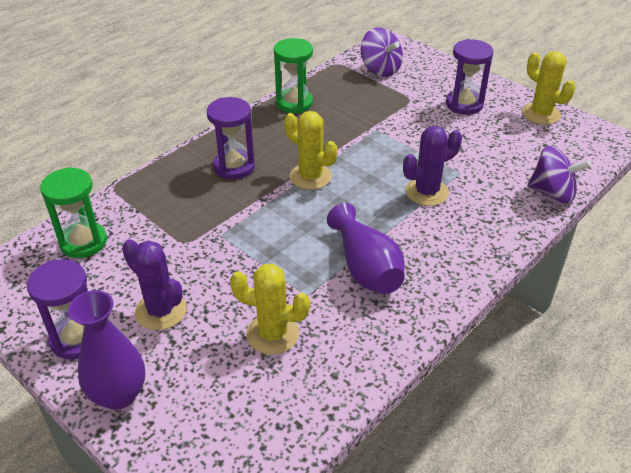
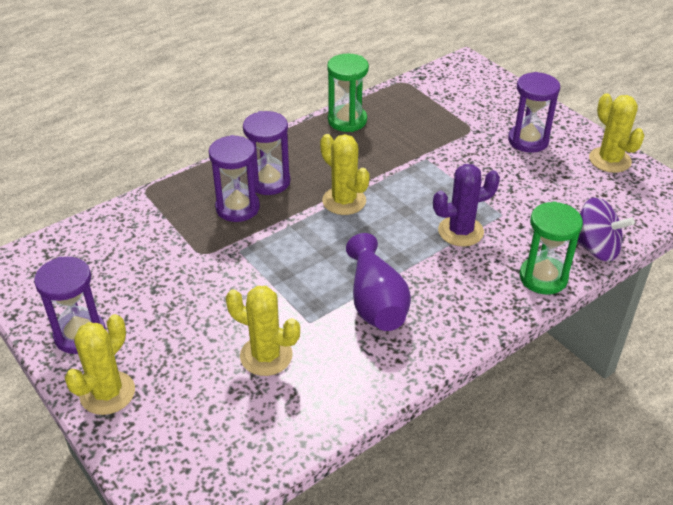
camera: 10 degrees right, 0 degrees up
(83, 242) = (105, 241): green hourglass -> green hourglass (543, 277)
(119, 394) = (107, 393): purple vase -> yellow cactus
(161, 311) = (164, 318): purple cactus -> none
(209, 194) = (237, 208): none -> purple hourglass
(380, 69) = (448, 92): purple spinning top -> none

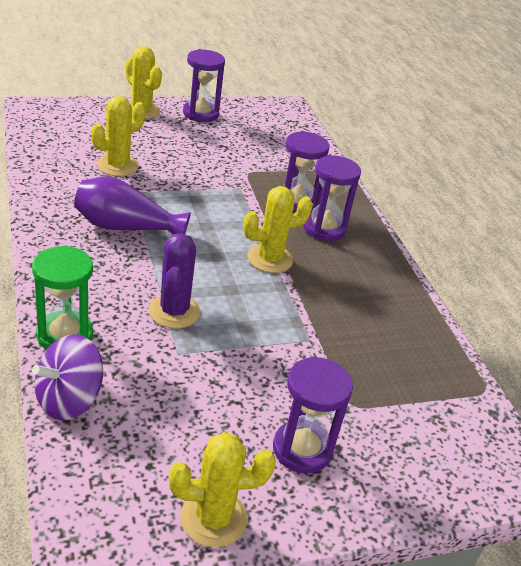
camera: 105 degrees right, 5 degrees down
(347, 120) = (409, 310): green hourglass -> none

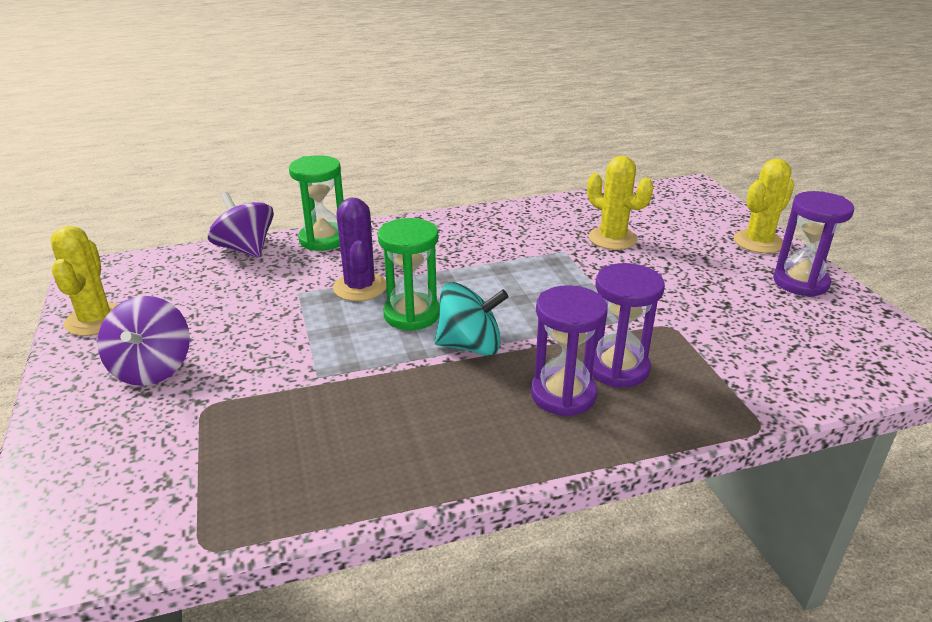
camera: 95 degrees right, 5 degrees down
(125, 227) = (493, 252): purple vase -> none
(174, 311) = (360, 287): purple cactus -> purple cactus turned 75 degrees clockwise
(224, 284) = (411, 314): none -> green hourglass
(270, 259) = (470, 346): yellow cactus -> turquoise spinning top
(302, 449) = (152, 368): purple hourglass -> purple spinning top

